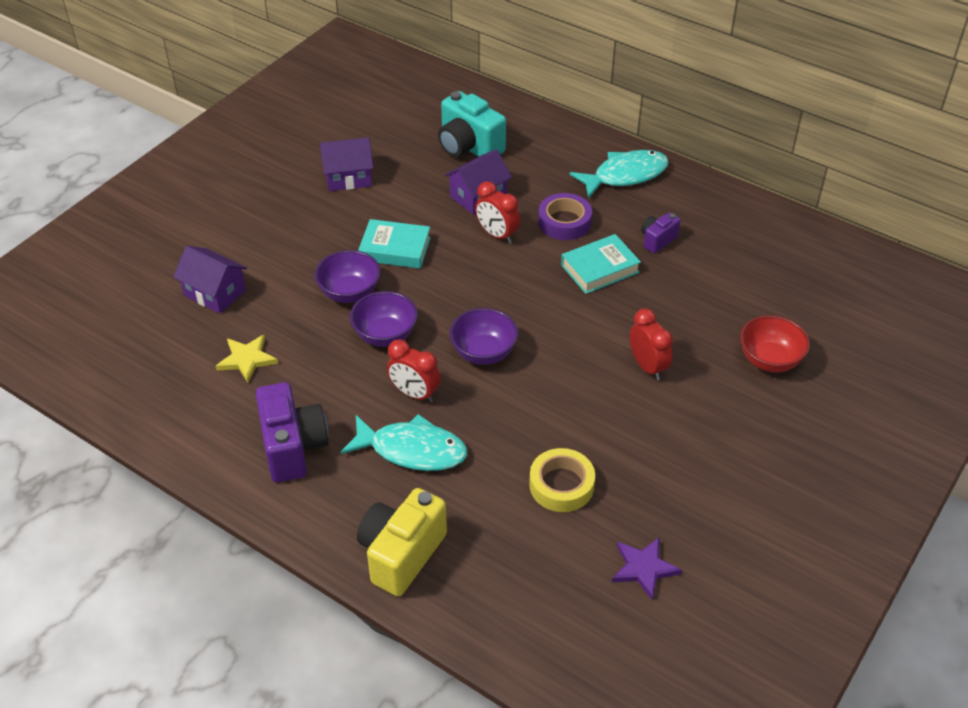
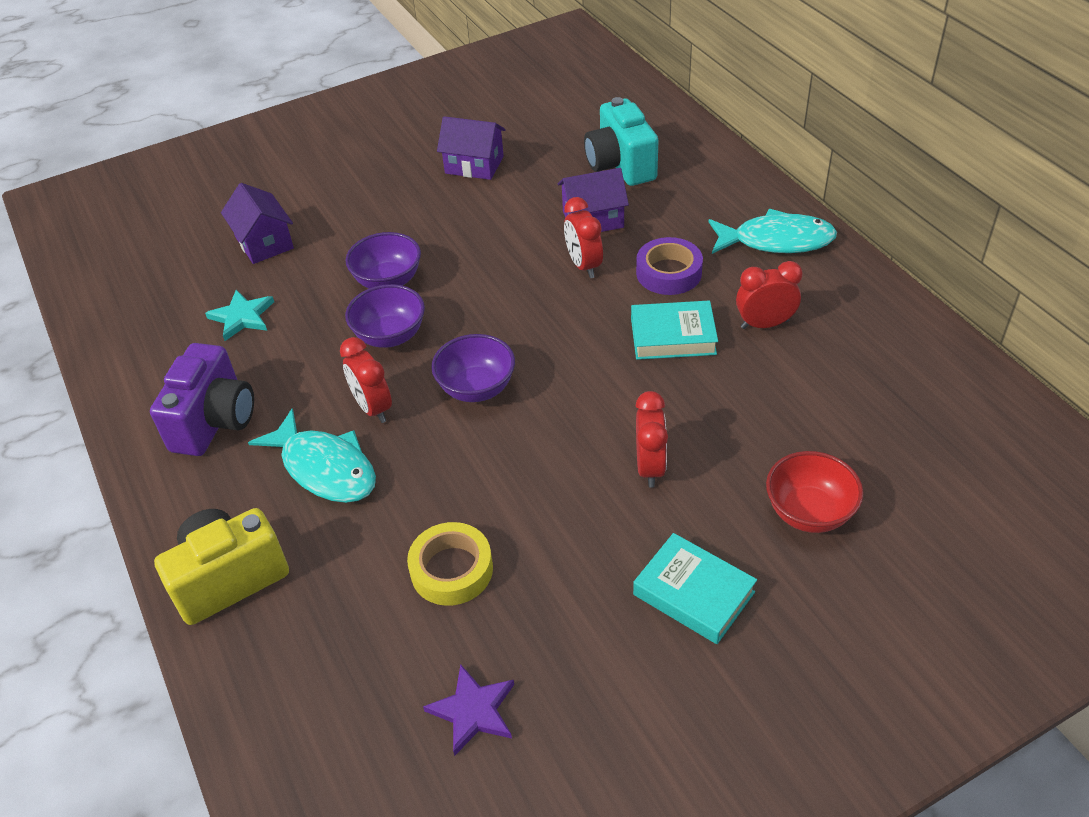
camera: 30 degrees right, 0 degrees up
(247, 359) = (242, 317): yellow star -> turquoise star
(395, 249) = (466, 250): turquoise book -> turquoise book (693, 593)
(657, 240) = (764, 324): purple camera -> red clock

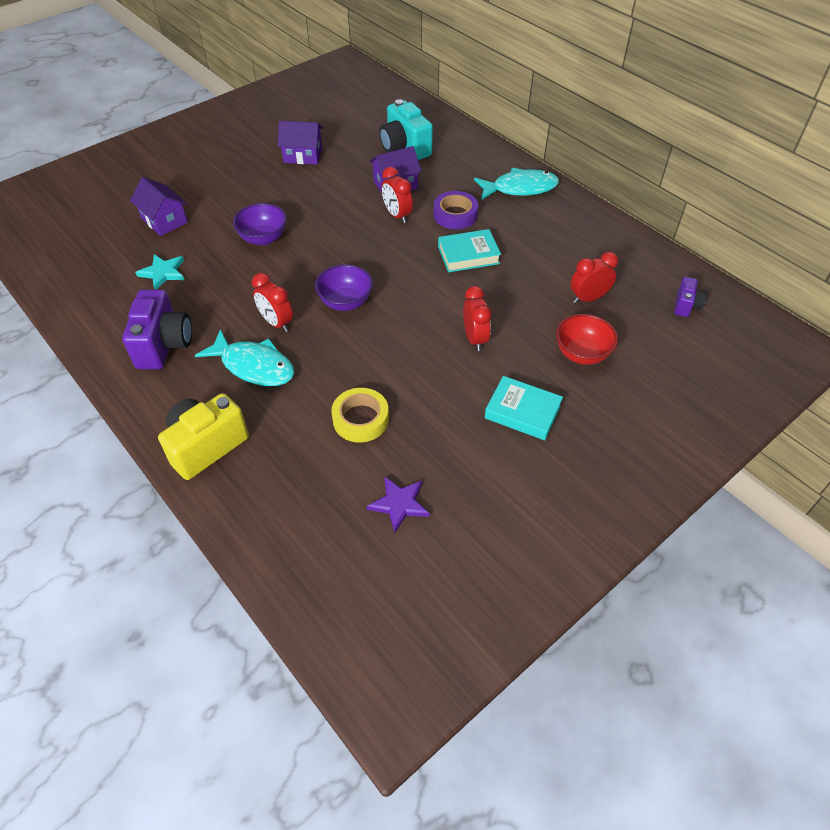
camera: 15 degrees left, 5 degrees up
(390, 336) = (275, 274): purple bowl -> none
(764, 324) = (525, 241): red clock -> red clock (588, 298)
(996, 455) = (686, 306): none -> purple camera

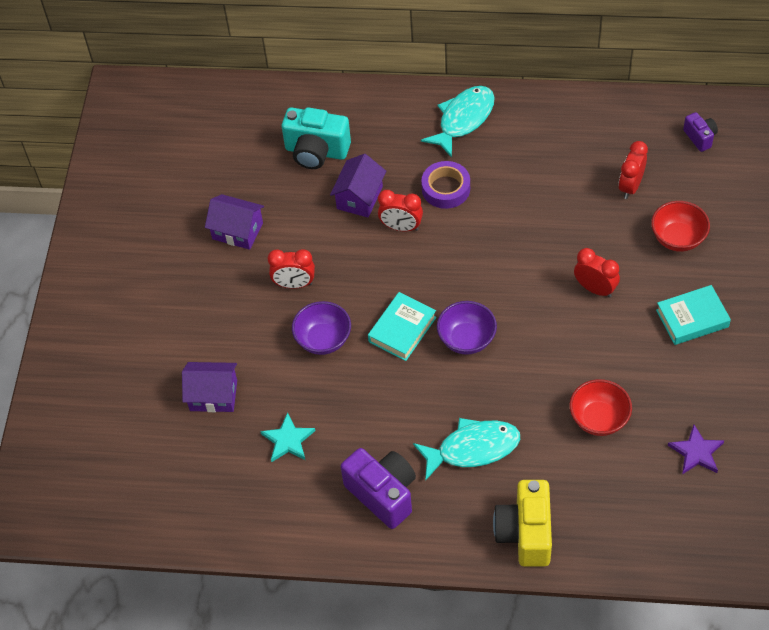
camera: 40 degrees left, 5 degrees up
(276, 323) = (440, 401): red clock -> red clock (294, 284)
(303, 155) = (237, 231): purple house -> purple house turned 60 degrees clockwise
(360, 419) = (599, 419): yellow tape -> red bowl
(468, 255) = (502, 219): turquoise book -> turquoise book (402, 329)

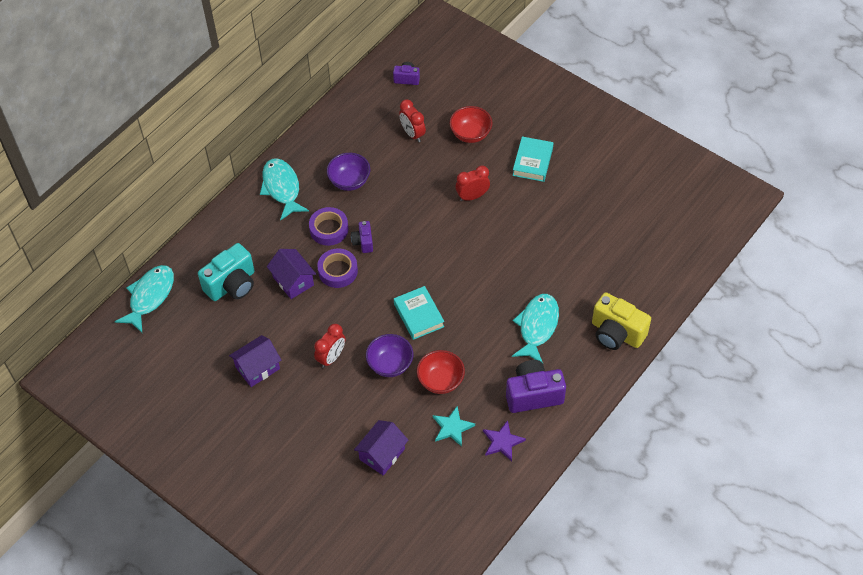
camera: 60 degrees left, 0 degrees up
(253, 98) = (150, 297): none -> turquoise fish
(401, 227) = (338, 271): red clock -> purple tape
(454, 227) = (363, 242): none -> purple camera
(466, 339) = (455, 284): purple bowl -> purple bowl (349, 181)
(599, 419) = (566, 249): red bowl -> red bowl (440, 381)
(696, 452) = (624, 215): purple star -> purple star (502, 442)

